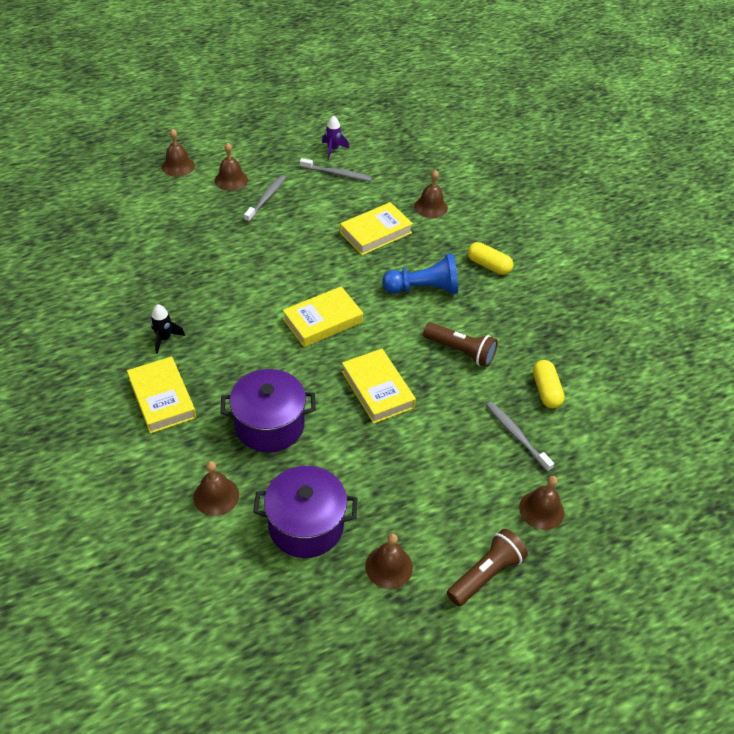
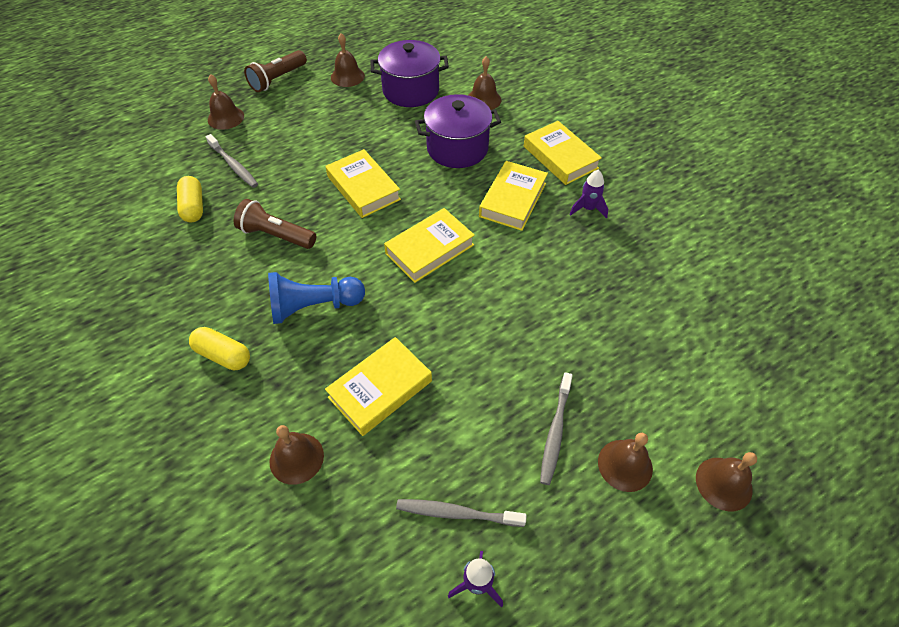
camera: 175 degrees right, 5 degrees up
(164, 339) = (588, 209): black rocket -> purple rocket
(232, 357) = (513, 200): none -> yellow book

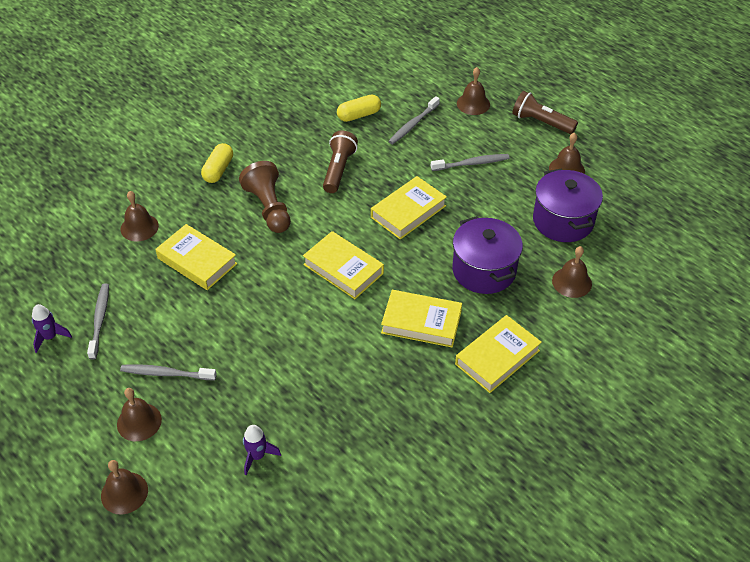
camera: 80 degrees right, 5 degrees down
(313, 133) = (471, 163): none -> grey toothbrush
(314, 306) = (269, 208): blue pawn -> brown pawn
(588, 209) = (424, 385): purple rocket -> purple rocket (257, 456)

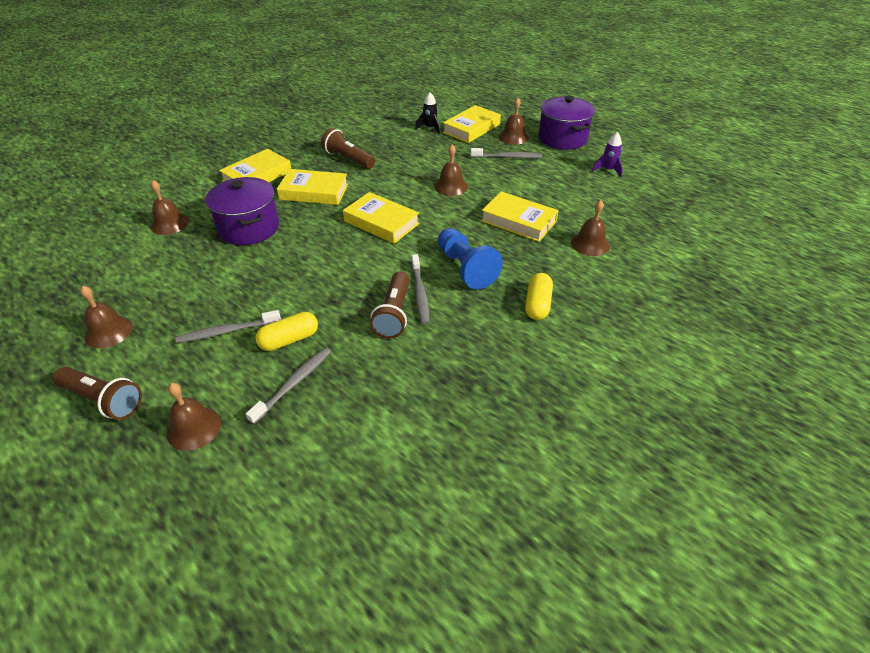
camera: 175 degrees right, 5 degrees down
(100, 320) = (577, 180): grey toothbrush -> grey toothbrush (420, 293)
(124, 493) = (505, 113): brown bell -> brown bell (451, 186)
(257, 456) = (430, 128): purple rocket -> black rocket
(269, 208) = (465, 268): brown pawn -> blue pawn
(359, 115) = (371, 394): yellow capsule -> yellow capsule (289, 340)
(382, 385) = (348, 159): none -> brown flashlight
(408, 212) = (314, 273): yellow book -> yellow book (471, 128)
(563, 221) = (148, 274): purple pot -> purple pot (562, 138)

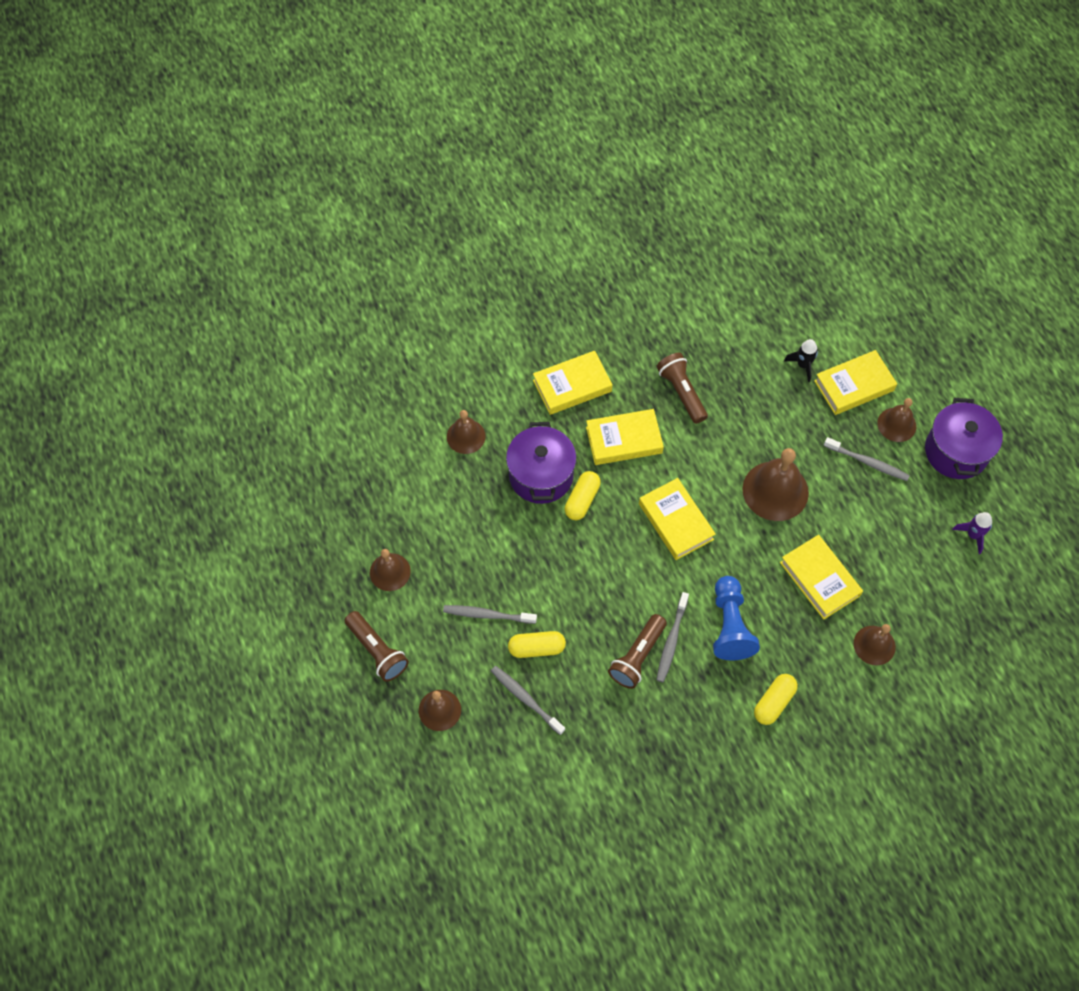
camera: 25 degrees right, 20 degrees up
(293, 232) = (582, 500): none -> yellow capsule
(293, 384) = (526, 699): grey toothbrush -> grey toothbrush turned 105 degrees counterclockwise
(314, 192) = (624, 440): yellow book -> yellow book turned 45 degrees counterclockwise
(451, 186) = (775, 491): brown bell -> brown bell, size x1.66

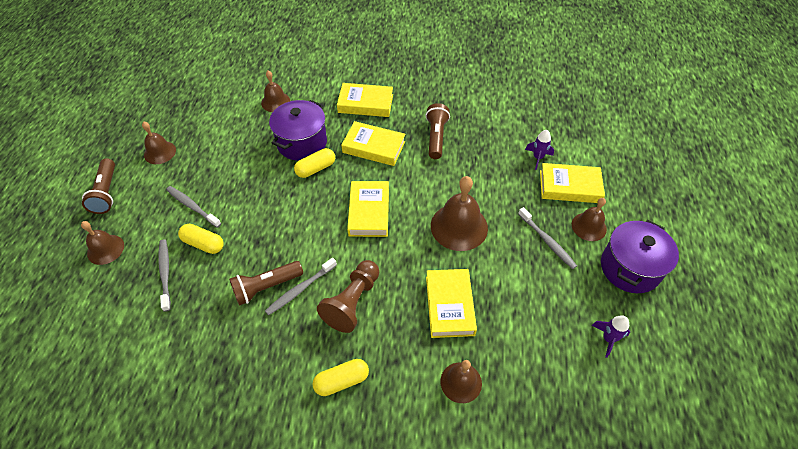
camera: 30 degrees right, 10 degrees down
(730, 625) = (352, 302): blue pawn -> brown pawn
(803, 365) = (537, 158): black rocket -> purple rocket

